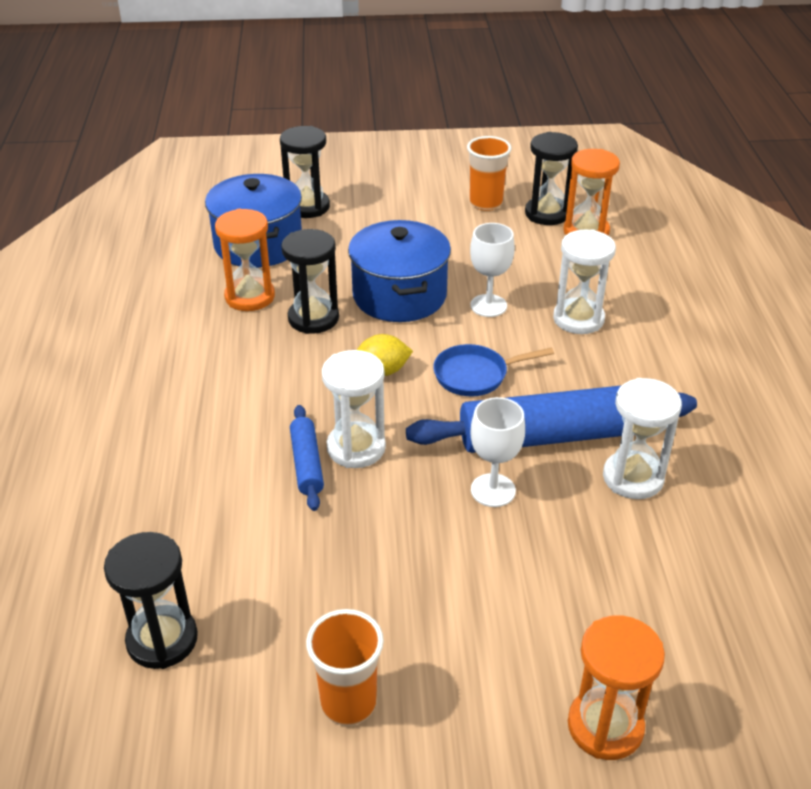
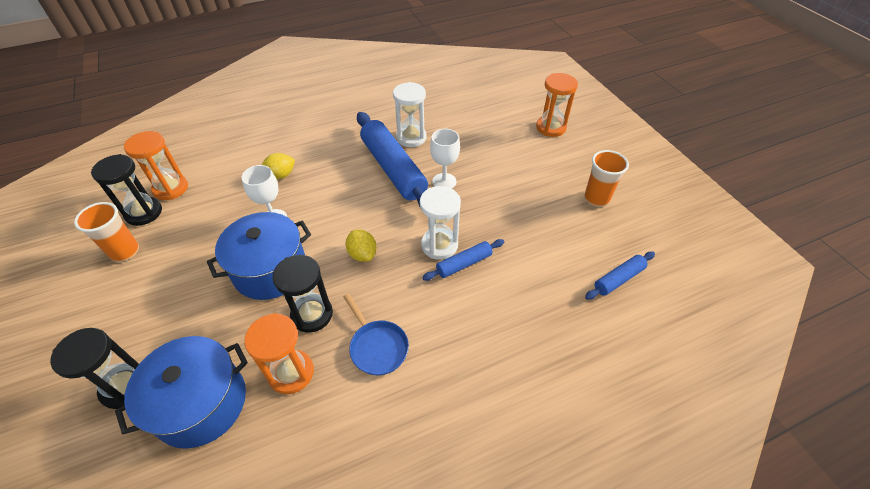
camera: 110 degrees left, 10 degrees up
(162, 640) = (618, 279): black hourglass -> blue rolling pin
(475, 375) = (351, 209): blue pan -> blue pan (377, 347)
(578, 319) = (280, 175): white hourglass -> yellow lemon

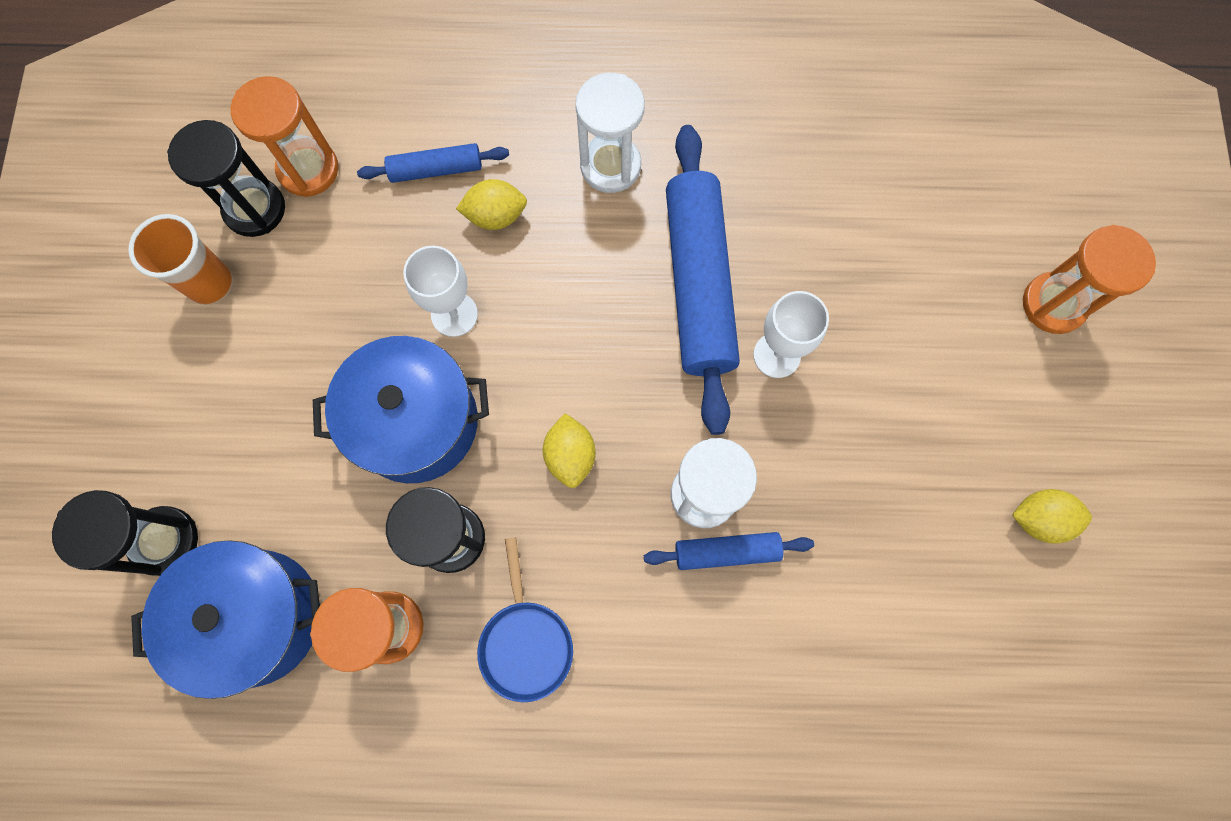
camera: 25 degrees right, 25 degrees up
(411, 137) = (765, 217): white hourglass -> white hourglass (610, 166)
(596, 198) = (1039, 519): orange cup -> yellow lemon
(618, 279) = (971, 704): blue rolling pin -> blue rolling pin (436, 170)

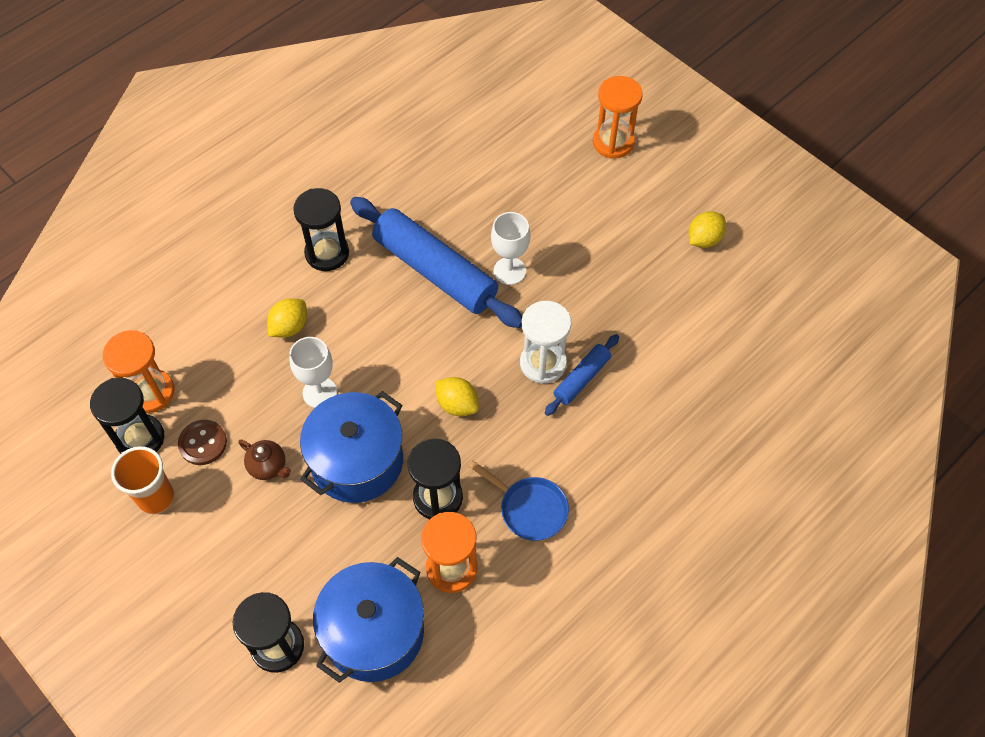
camera: 45 degrees left, 15 degrees down
(301, 266) = (203, 443): none -> brown button
(333, 348) = (268, 467): none -> brown teapot
(436, 170) = (229, 332): blue rolling pin -> none
(610, 166) = (327, 253): white hourglass -> black hourglass

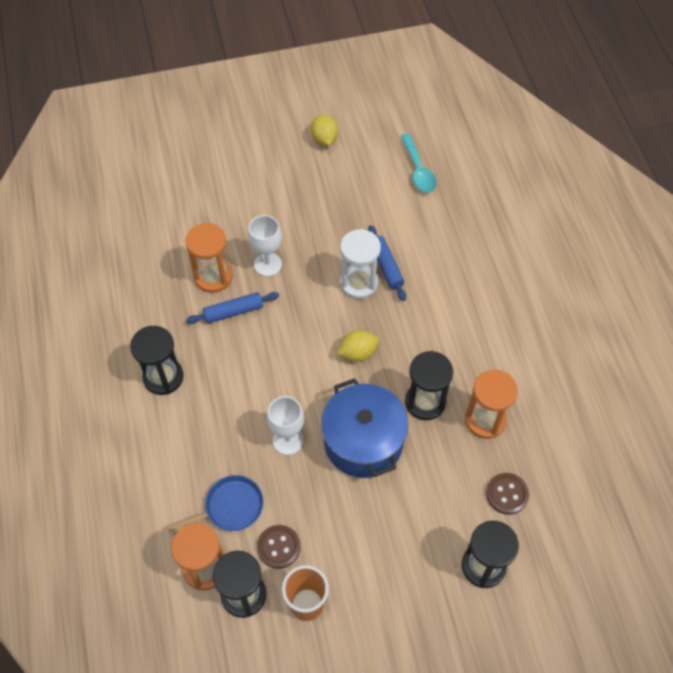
camera: 60 degrees left, 0 degrees up
(268, 467) = (330, 507): brown teapot -> none
(289, 327) = (213, 435): yellow lemon -> none
(374, 632) = (507, 494): blue pot -> brown button
(435, 271) = (233, 312): blue rolling pin -> blue rolling pin, size x0.49
(529, 509) = (467, 349): blue pan -> blue pan (230, 507)
(613, 142) = (204, 146): orange hourglass -> orange hourglass (213, 277)
(732, 348) = (418, 170): none -> turquoise spoon

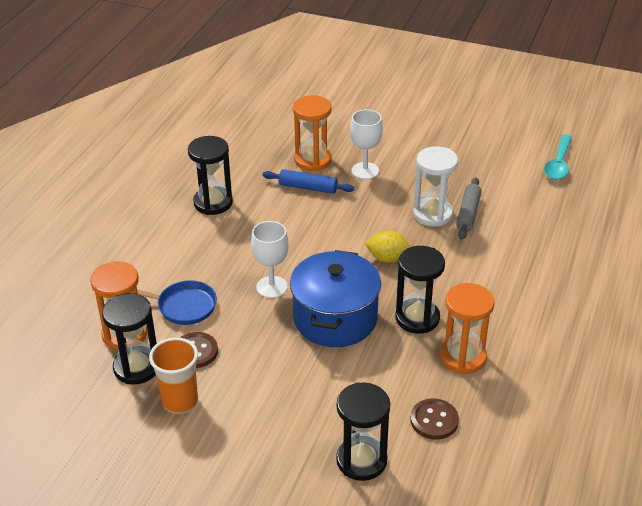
camera: 35 degrees right, 20 degrees down
(324, 139) = (490, 113): yellow lemon -> none
(386, 266) = (468, 214): blue rolling pin -> grey rolling pin

